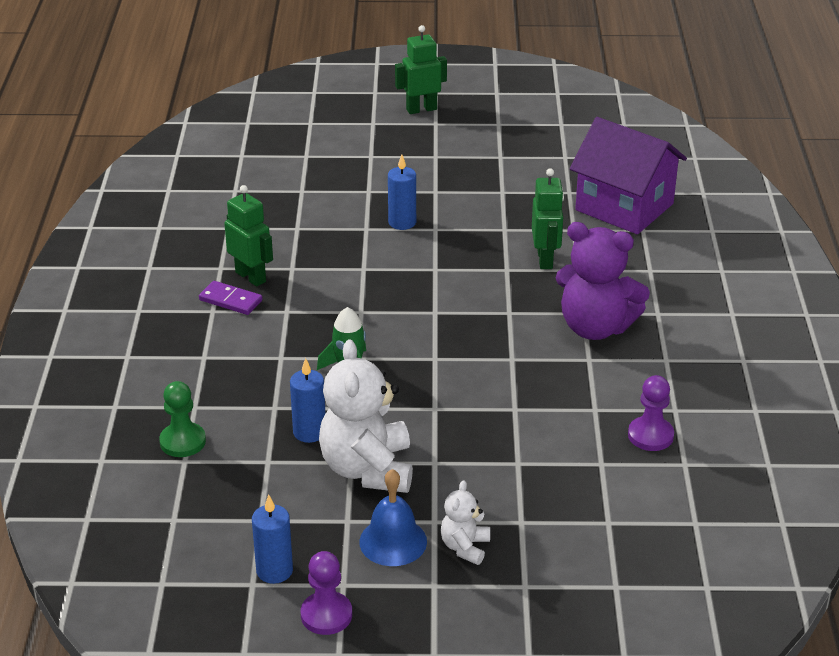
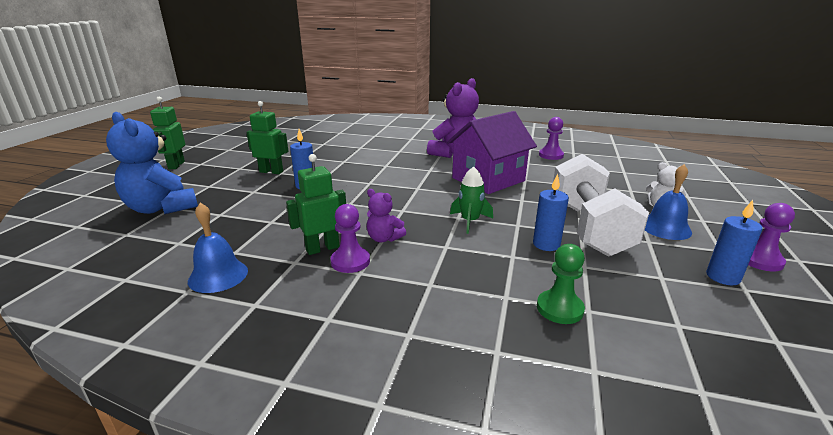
camera: 75 degrees left, 10 degrees down
(186, 233) = (218, 275): none -> blue bell
(230, 300) = (350, 261): purple domino -> purple pawn
(284, 311) = (384, 238): none -> purple teddy bear
(301, 150) = (161, 208): none -> blue teddy bear
(368, 469) = (589, 227): white teddy bear -> white dumbbell
(545, 259) = (383, 156): green robot -> green robot (271, 172)
(624, 207) = (350, 136): purple house -> purple house (488, 179)

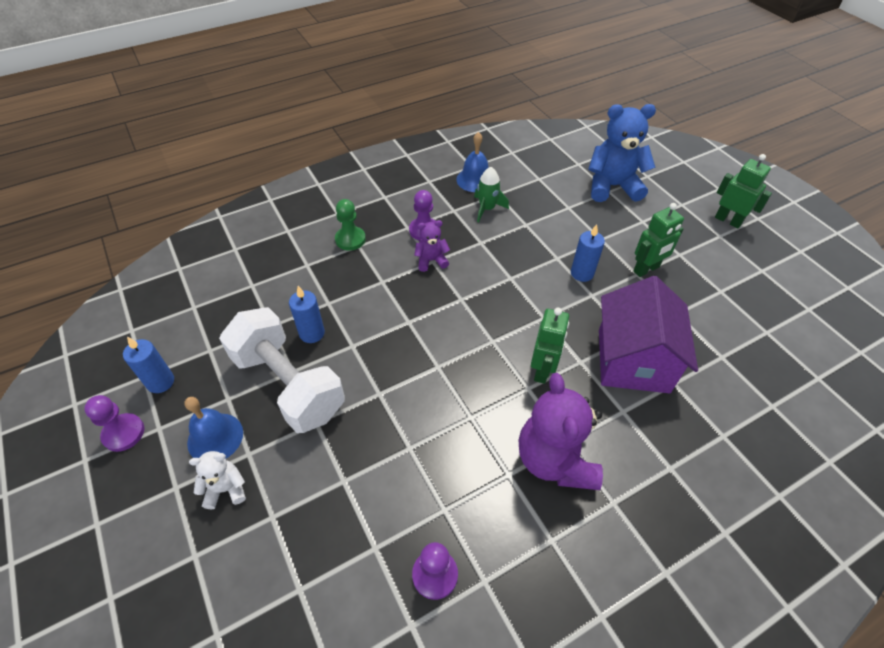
camera: 135 degrees right, 25 degrees up
(322, 248) = (455, 228): green robot -> green robot (542, 370)
(470, 221) = (393, 322): green rocket -> green rocket (487, 209)
(488, 179) = (447, 414): purple house -> purple house (633, 360)
(559, 308) = (269, 275): green pawn -> green pawn (350, 239)

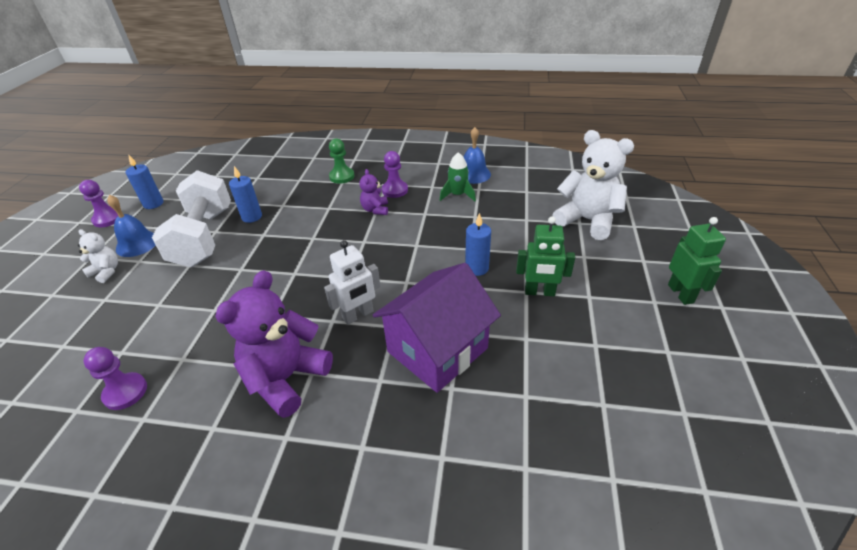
camera: 40 degrees right, 10 degrees down
(431, 260) = (375, 210): purple teddy bear -> purple teddy bear turned 120 degrees counterclockwise
(542, 370) = (358, 315): green robot -> white robot
(612, 186) = (587, 220): blue teddy bear -> white teddy bear

